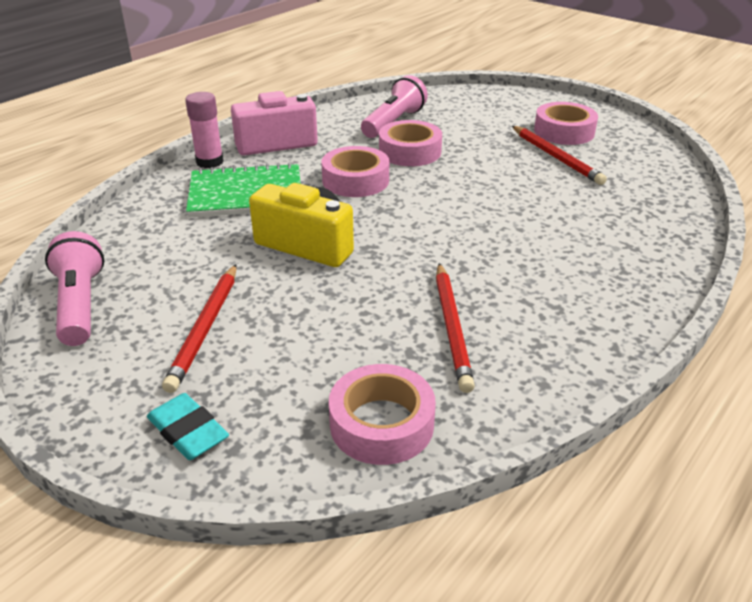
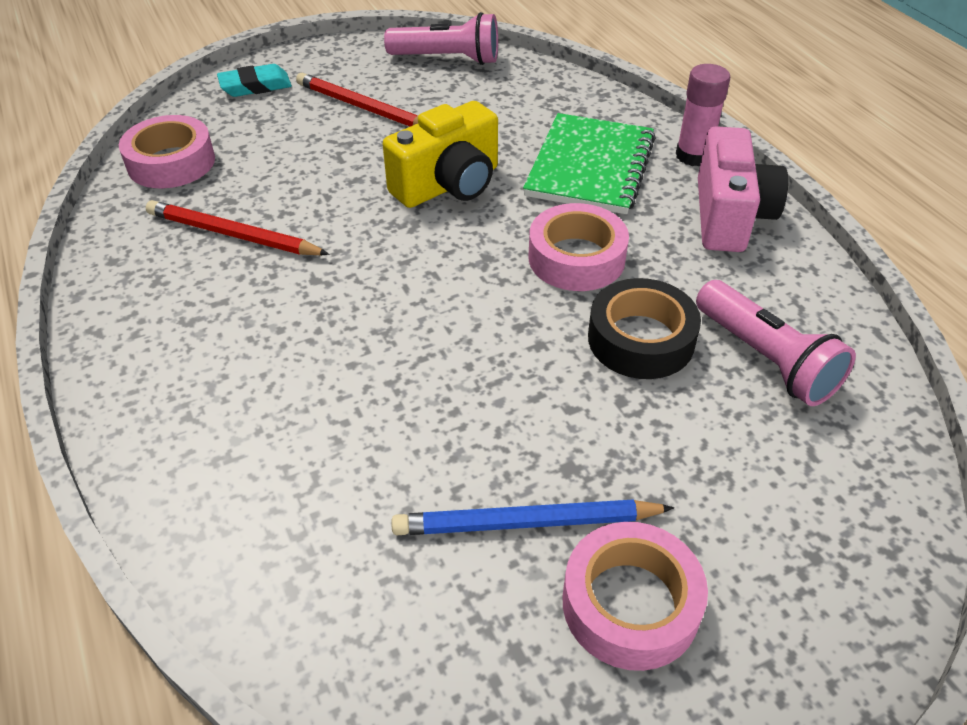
camera: 115 degrees right, 10 degrees up
(410, 152) = (641, 339): pink tape -> black tape
(556, 157) = (526, 523): red pencil -> blue pencil

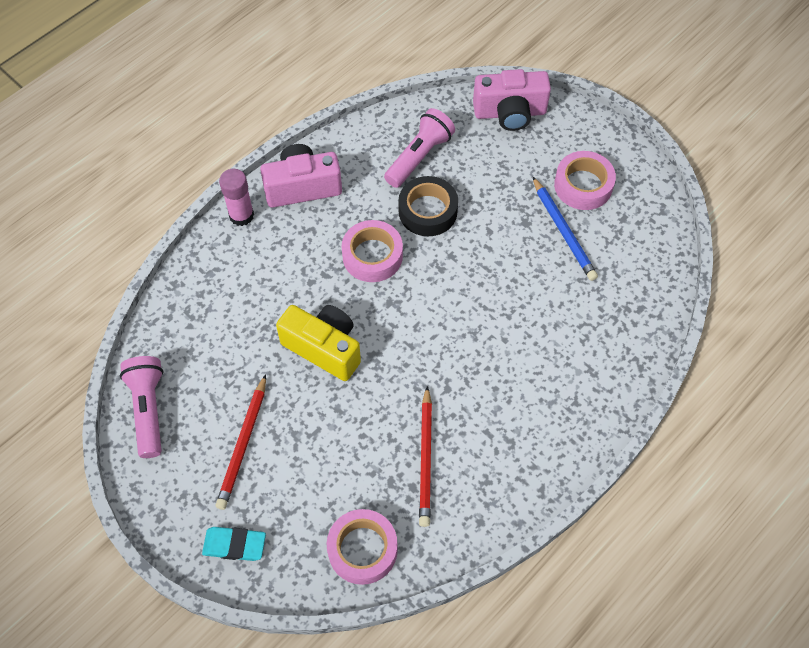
camera: 110 degrees left, 15 degrees up
(255, 86) = (234, 545): turquoise eraser -> turquoise eraser turned 45 degrees counterclockwise
(590, 167) = (274, 271): green notebook -> none
(865, 534) = (510, 113): none -> pink camera

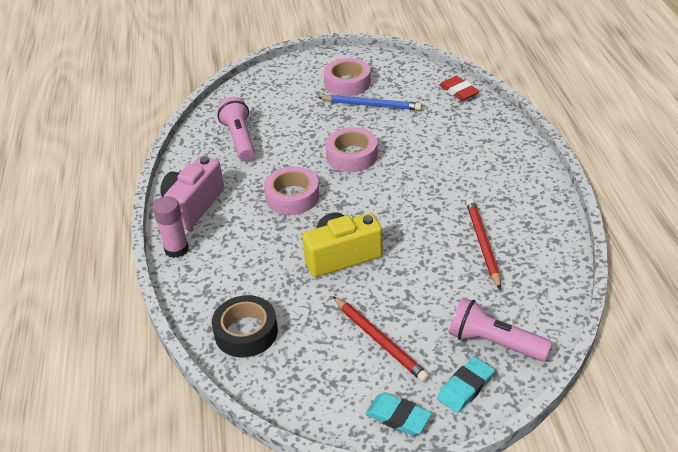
camera: 50 degrees left, 20 degrees down
(148, 409) = (290, 388): pink flashlight -> pink flashlight (494, 342)
(170, 510) = (398, 417): none -> turquoise eraser
(362, 549) = (529, 311): pink tape -> pink tape (352, 156)
(425, 458) = (483, 244): red pencil -> red pencil turned 135 degrees counterclockwise
(428, 211) = (287, 155): black tape -> black tape (246, 332)
(510, 113) = (257, 87): pink camera -> none
(656, 297) = (459, 91): none -> red eraser

